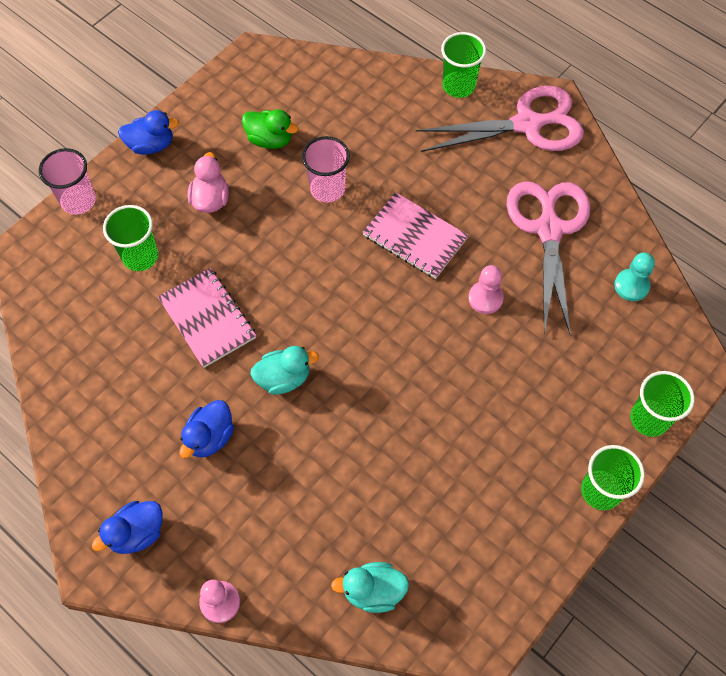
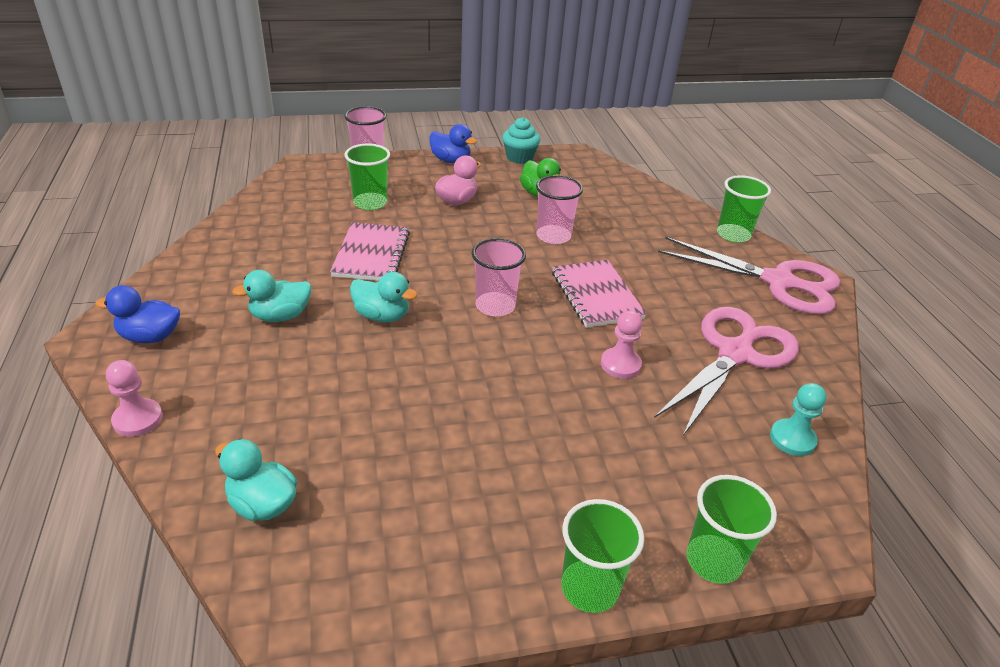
camera: 35 degrees right, 25 degrees down
(207, 97) = (519, 158): none -> turquoise cupcake
(210, 437) = (280, 316): blue duck -> turquoise duck
(354, 304) = (495, 306): none -> pink cup

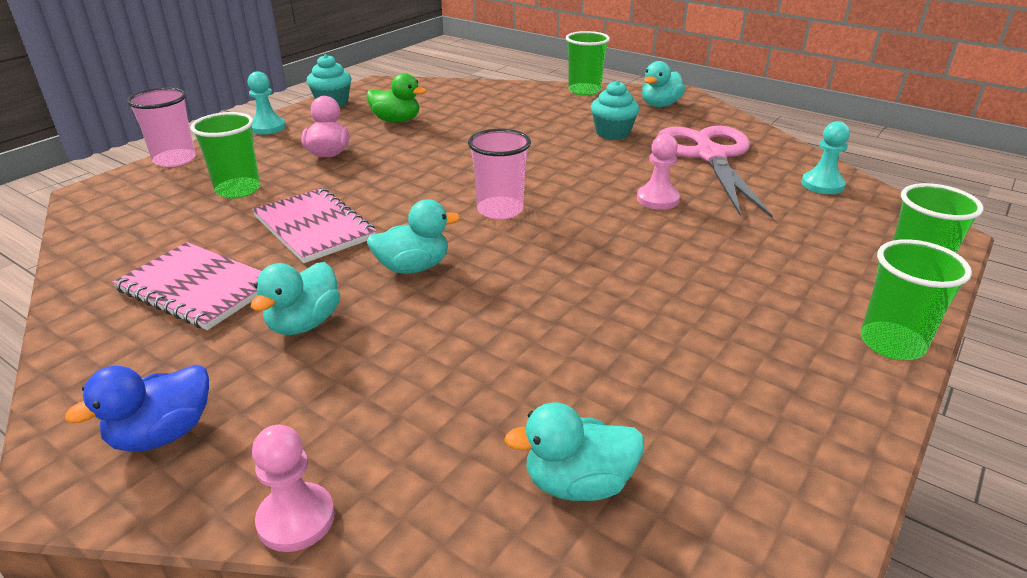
camera: 40 degrees left, 5 degrees down
(451, 160) = (267, 127): blue duck -> turquoise pawn
(553, 236) = (460, 143): pink cup -> none
(596, 295) = (562, 166): pink notebook -> pink notebook (197, 288)
(686, 287) = (612, 133): none -> turquoise cupcake
(779, 282) = (660, 105): pink scissors -> turquoise duck

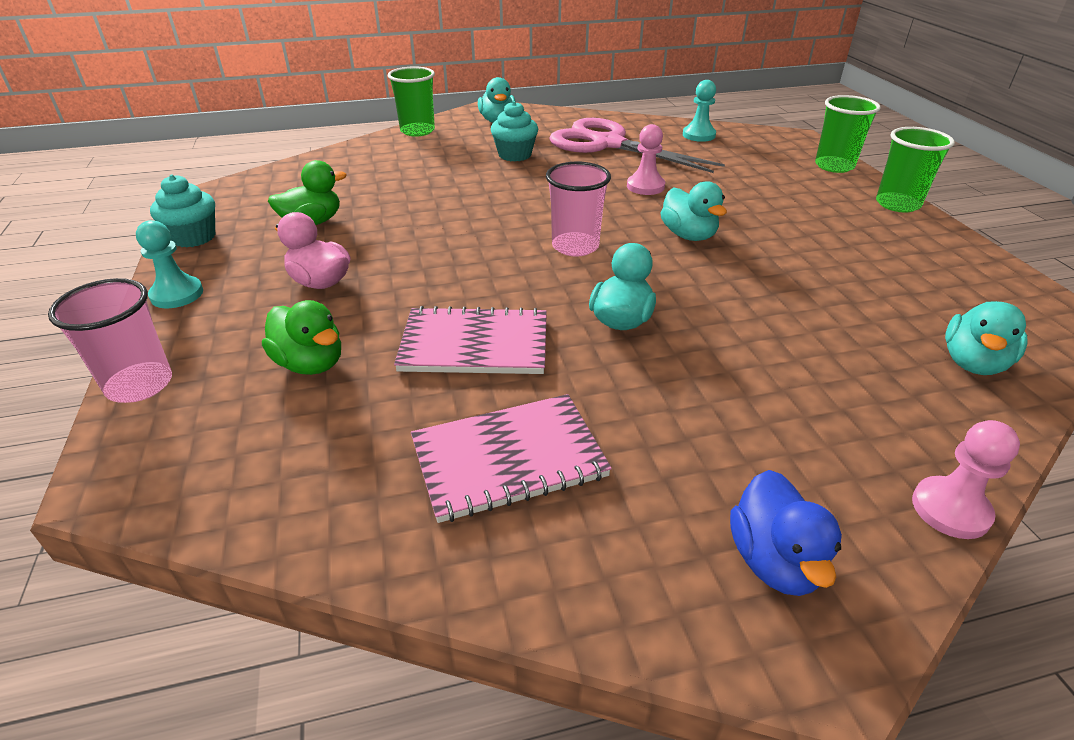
camera: 50 degrees left, 5 degrees up
(238, 190) = (310, 363): green cup -> green duck
(304, 323) = (656, 410): turquoise duck -> turquoise duck (688, 235)

